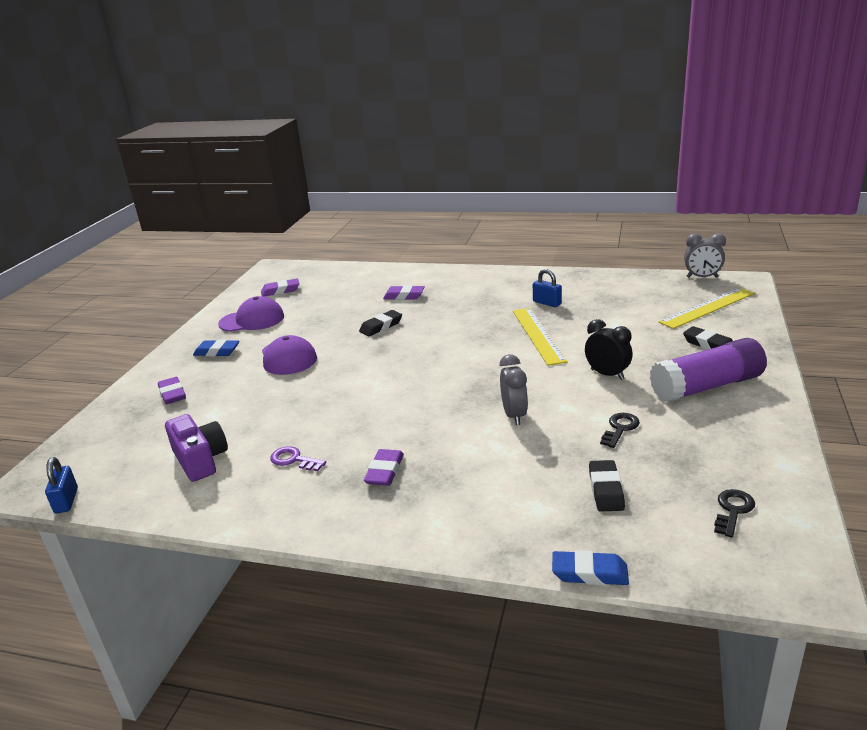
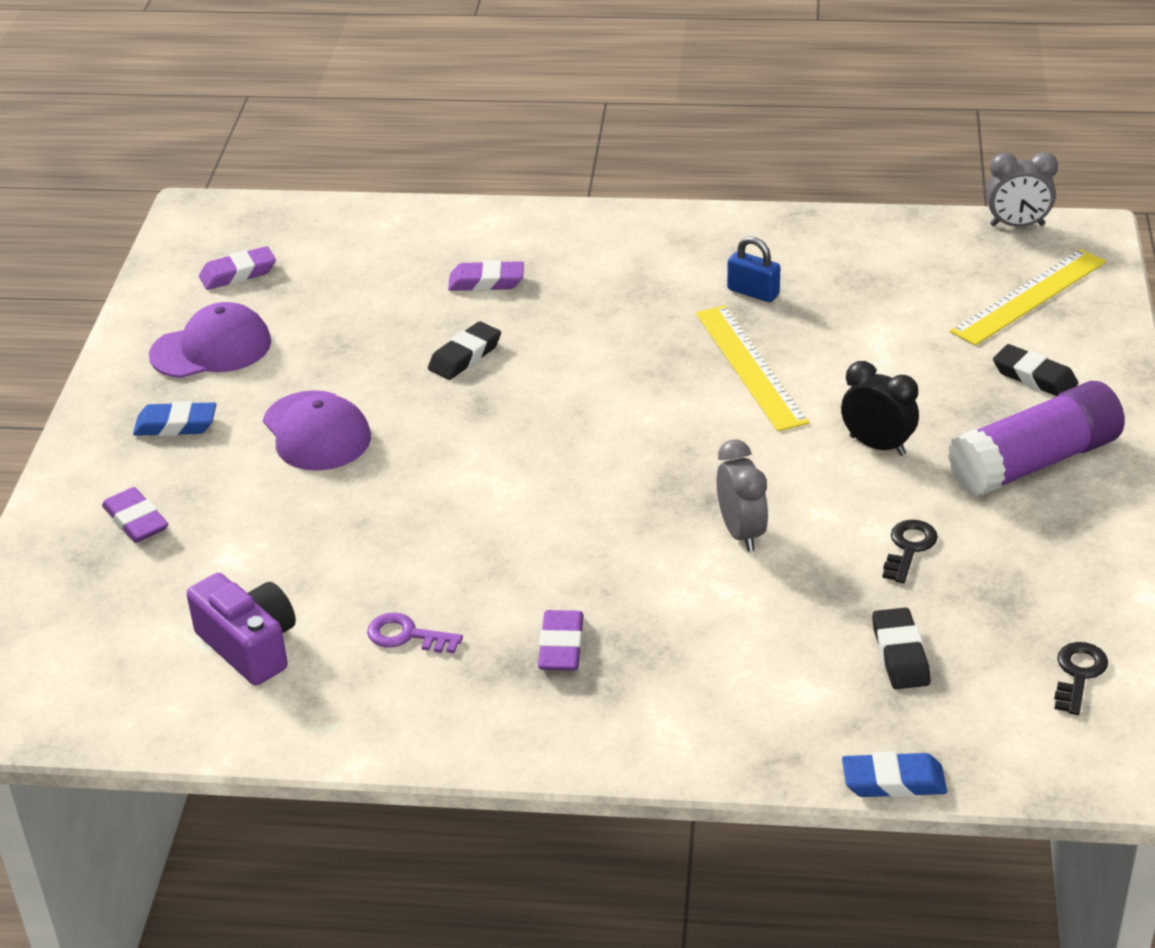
camera: 10 degrees left, 10 degrees up
(66, 501) = (57, 733): blue padlock -> none

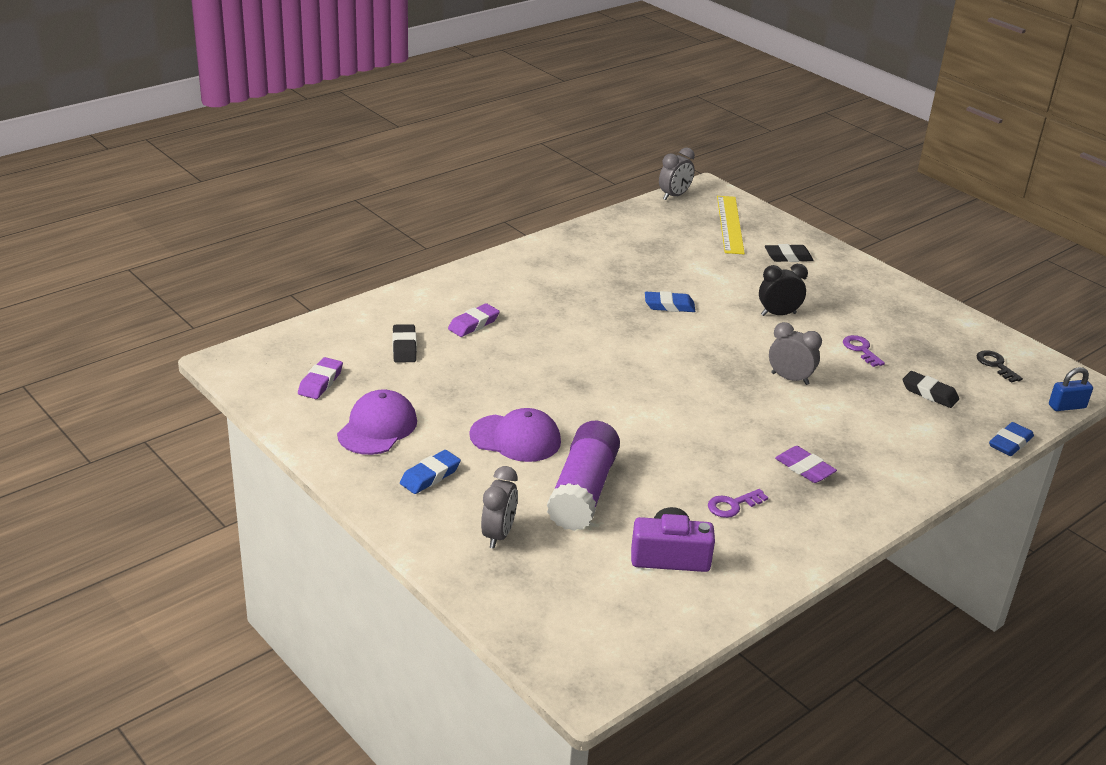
camera: 50 degrees left, 5 degrees down
(136, 521) = (498, 535): purple eraser -> grey clock
(465, 356) = (527, 364): black eraser -> black eraser (404, 347)
(750, 367) = (669, 306): yellow ruler -> blue eraser
(753, 292) = (613, 272): blue padlock -> blue padlock (1067, 406)
(909, 548) = (861, 350): black key -> purple key
(1034, 462) = (846, 291): purple glue stick -> purple glue stick (583, 491)

